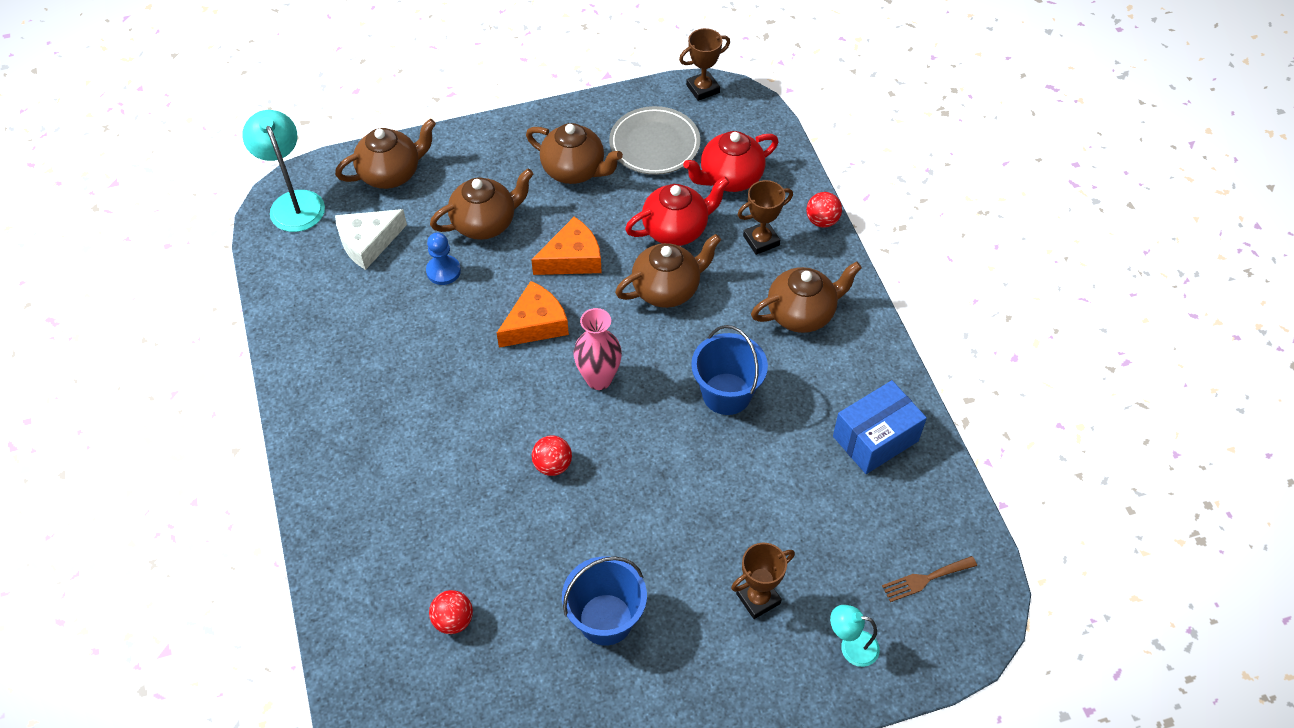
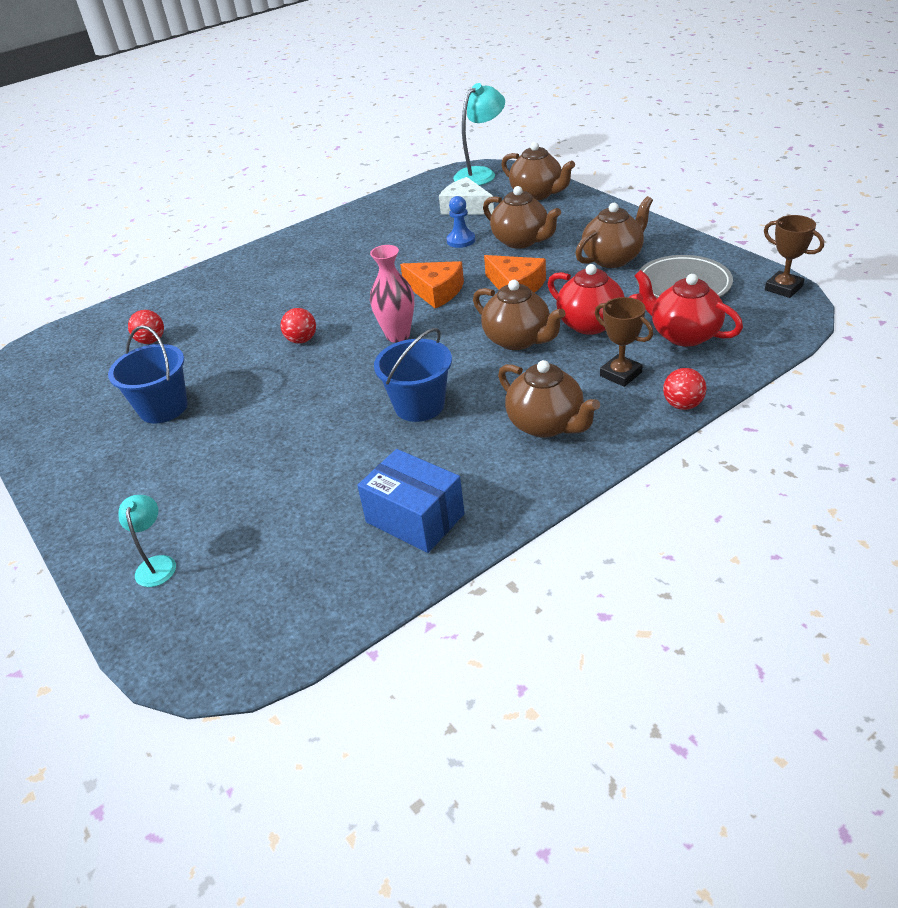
camera: 75 degrees right, 15 degrees down
(574, 170) = (613, 259): brown teapot -> brown teapot turned 135 degrees counterclockwise
(758, 598) = (199, 486): brown trophy -> none
(925, 579) = (248, 603): brown fork -> none

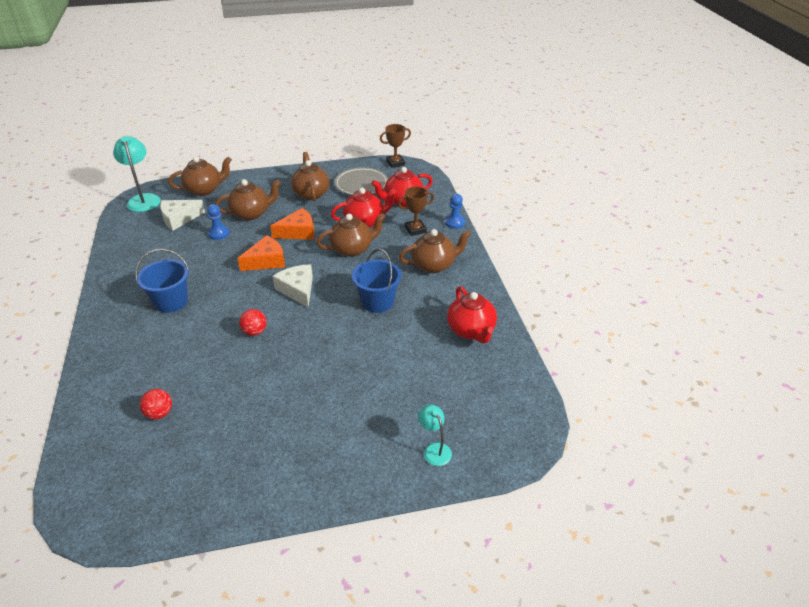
camera: 70 degrees left, 0 degrees up
(157, 564) = (434, 449): turquoise lamp -> turquoise lamp turned 45 degrees clockwise
(163, 408) = (264, 420): blue bucket -> blue bucket (171, 302)
(398, 335) = (297, 289): pink vase -> white cheese
(415, 518) = (471, 331): blue box -> red teapot
(682, 405) = (455, 223): red ball -> blue pawn

